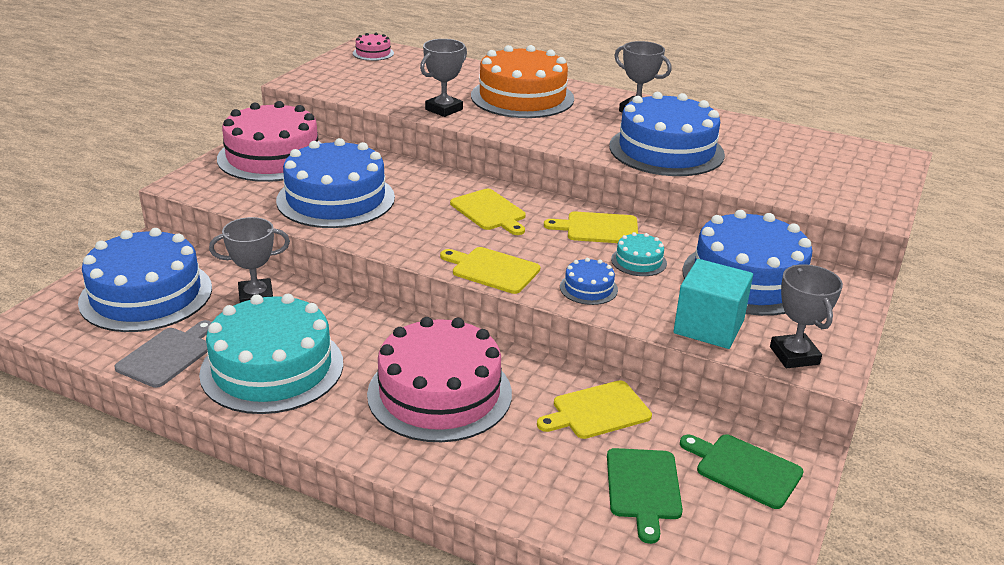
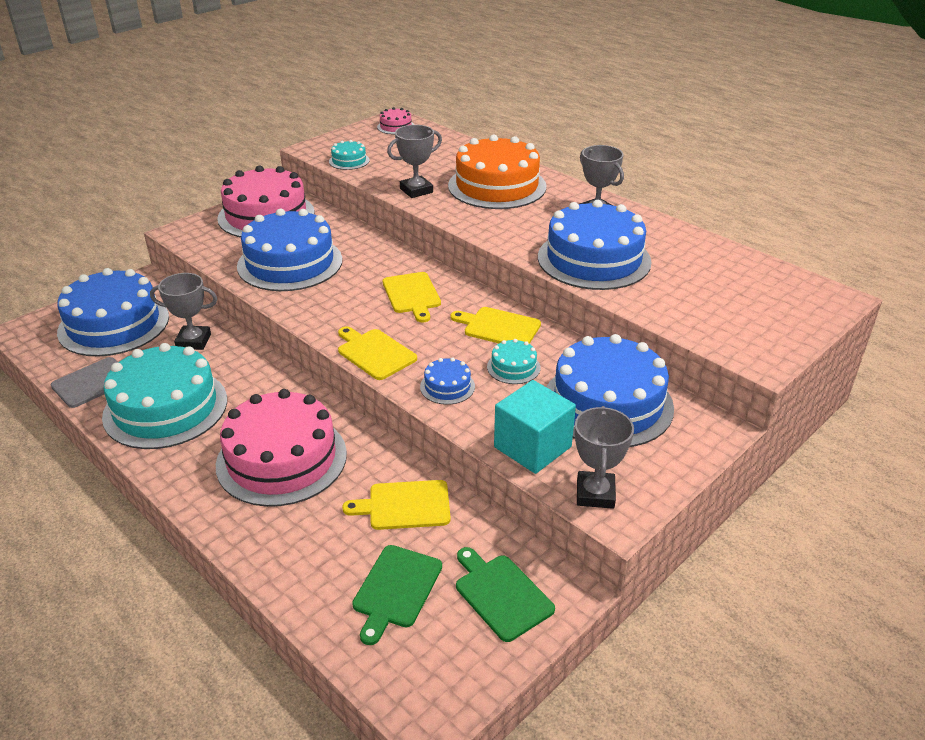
camera: 20 degrees right, 5 degrees up
(349, 89) = (349, 161): none -> turquoise cake

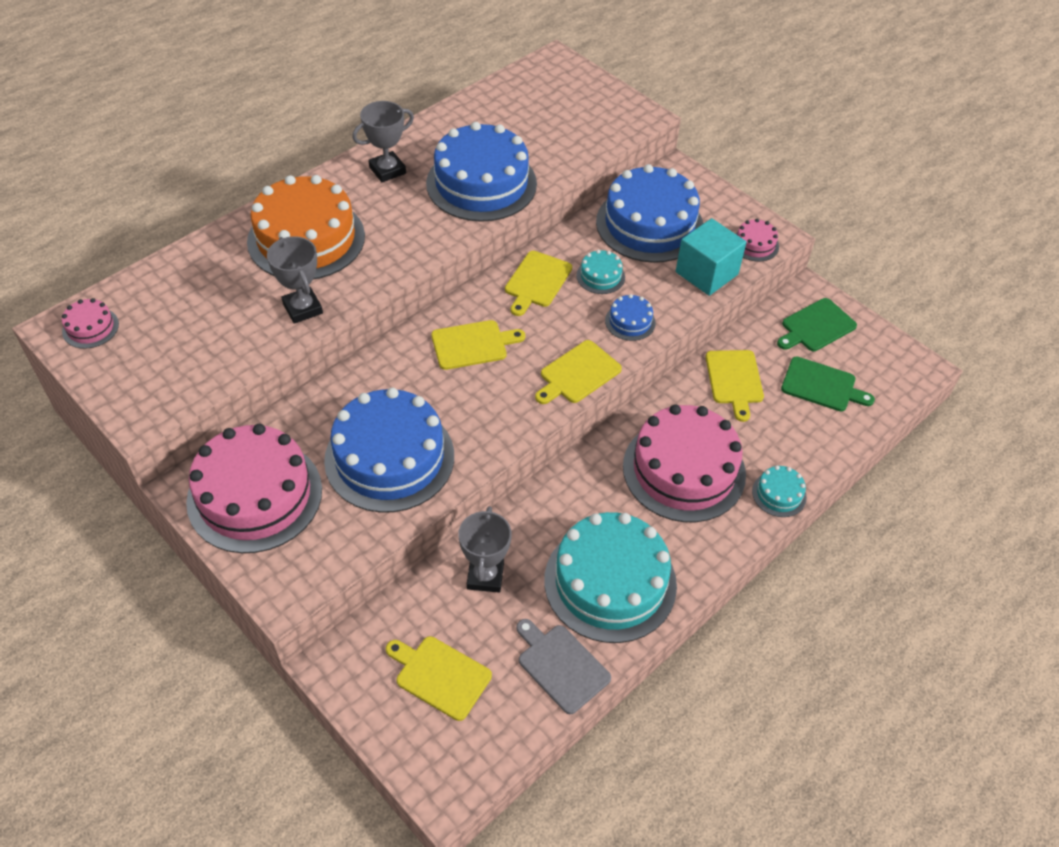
camera: 90 degrees left, 15 degrees up
(114, 324) = (440, 676): blue cake -> yellow cutting board
(349, 161) = (195, 376): turquoise cake -> turquoise cake (779, 494)
(595, 494) = (755, 244): grey trophy -> pink cake

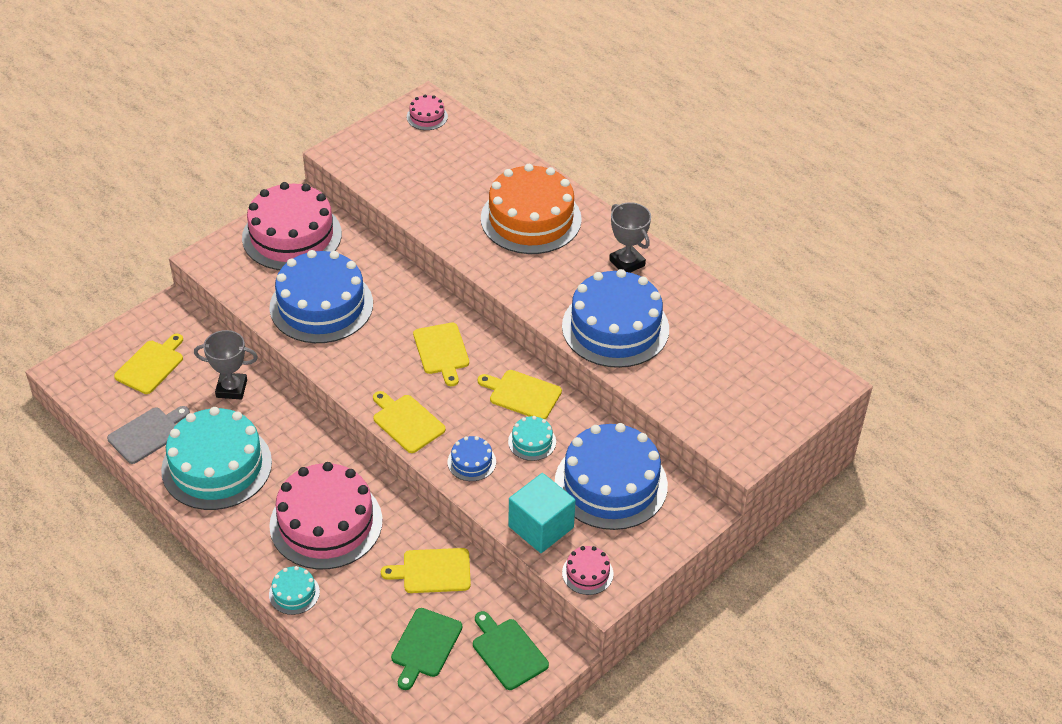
camera: 90 degrees right, 5 degrees down
(303, 308) = (448, 224): grey trophy -> none

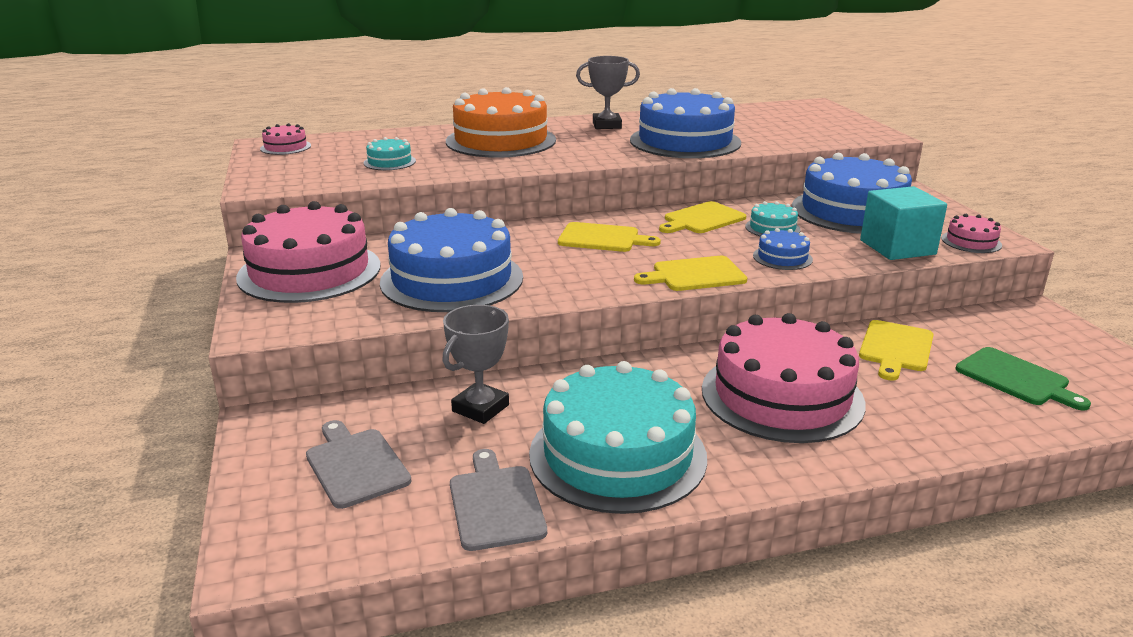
camera: 60 degrees left, 20 degrees down
(151, 365) = (355, 465): yellow cutting board -> grey cutting board
(294, 593) = (900, 448): turquoise cake -> turquoise cake (389, 162)
(508, 652) = (1032, 335): green cutting board -> none

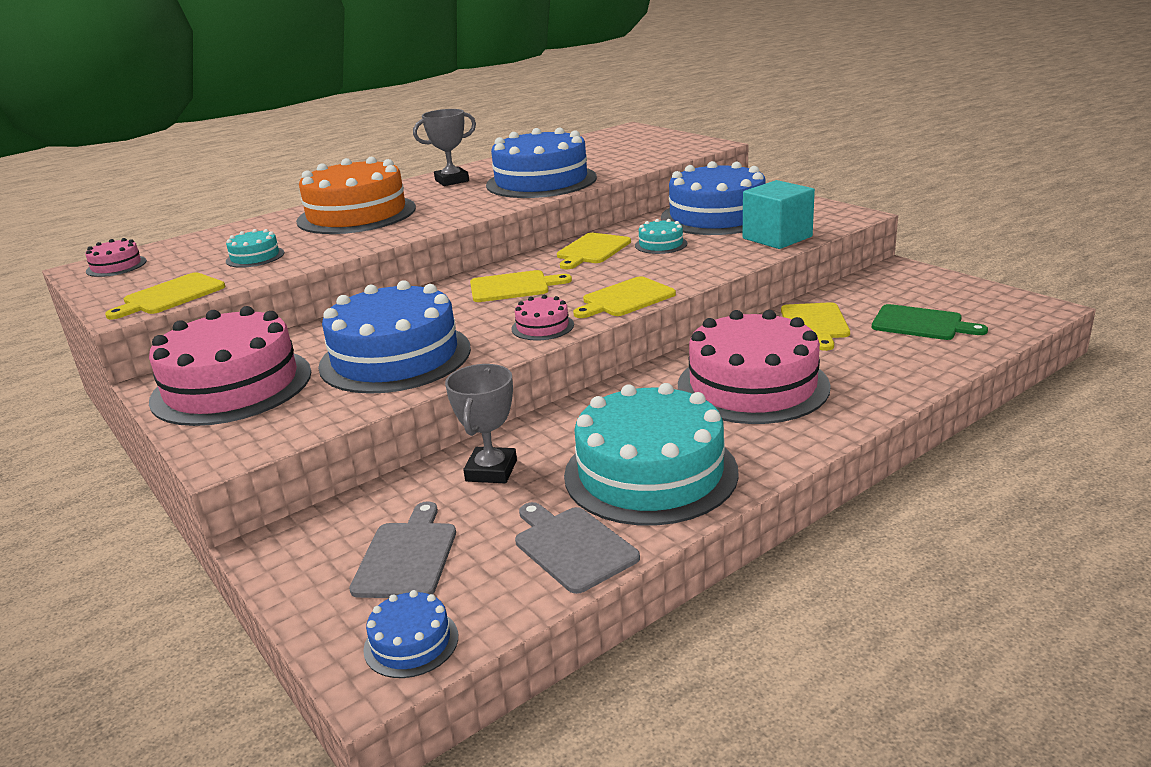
camera: 20 degrees left, 0 degrees up
(300, 182) = (171, 296): none -> yellow cutting board
(355, 465) = (407, 556): grey cutting board -> grey cutting board turned 60 degrees clockwise
(782, 257) = (689, 267): blue cake -> blue cake (411, 642)
(971, 242) = (831, 220): pink cake -> pink cake (542, 327)

